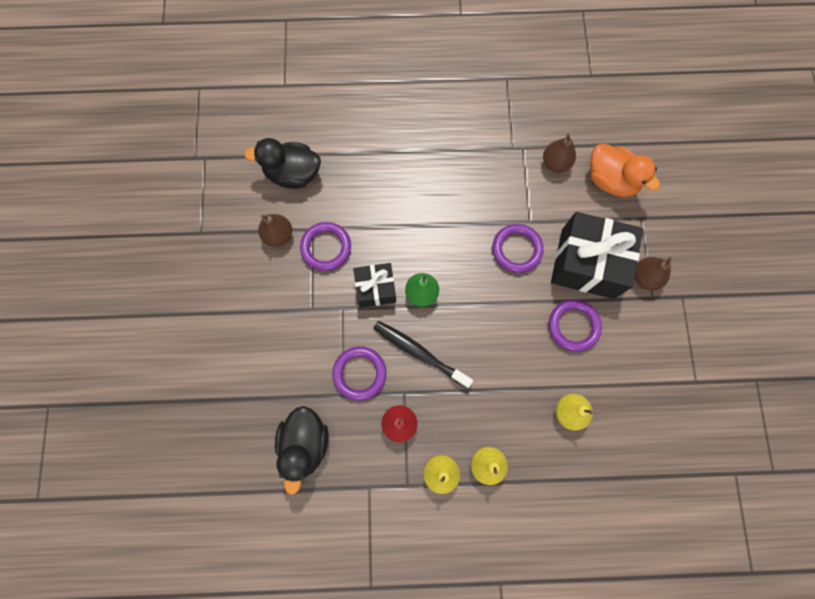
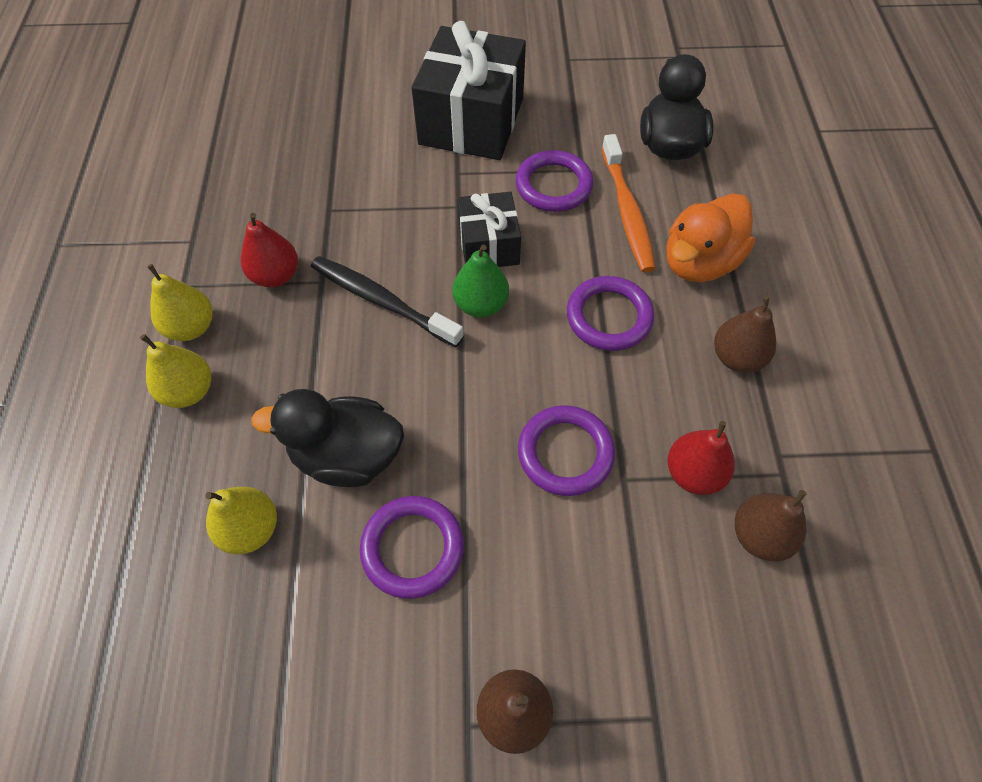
camera: 90 degrees right, 15 degrees down
(278, 235) = (569, 133): brown pear -> brown pear (736, 357)
(305, 444) = (267, 171): black duck -> black duck (347, 456)
(349, 204) = (627, 211): none -> orange toothbrush
(359, 373) = (357, 228): purple ring -> purple ring (609, 317)
(419, 353) = (382, 301): black toothbrush -> black toothbrush turned 90 degrees counterclockwise
(525, 188) = (693, 473): none -> red pear
(587, 263) = (542, 586): black gift -> black gift (471, 121)
(611, 180) = (739, 654): orange duck -> orange duck (699, 262)

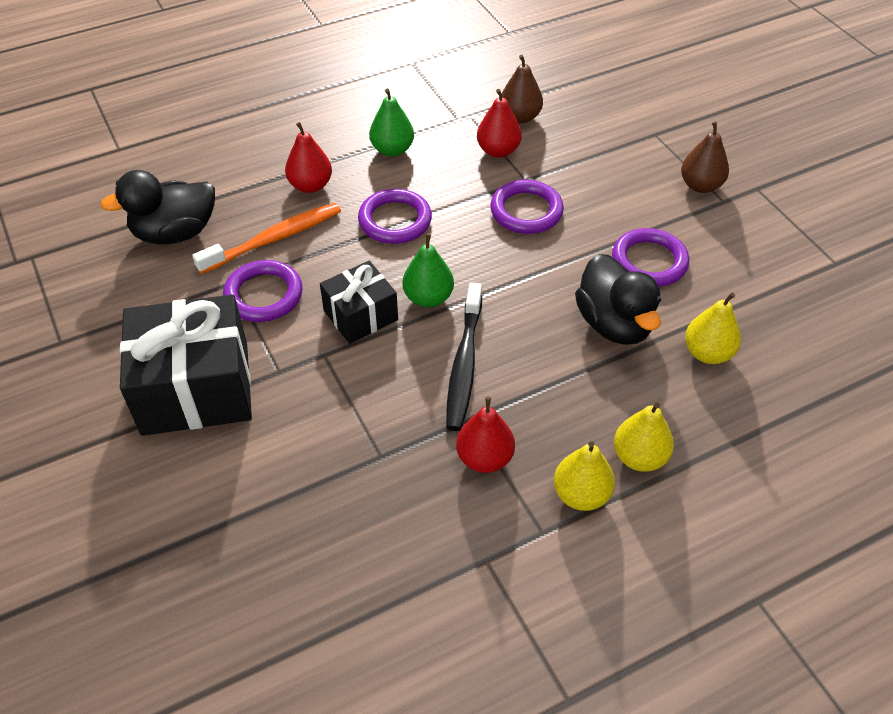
camera: 115 degrees left, 10 degrees down
(699, 262) = (310, 185): orange duck -> red pear
(736, 357) = (392, 150): brown pear -> green pear

